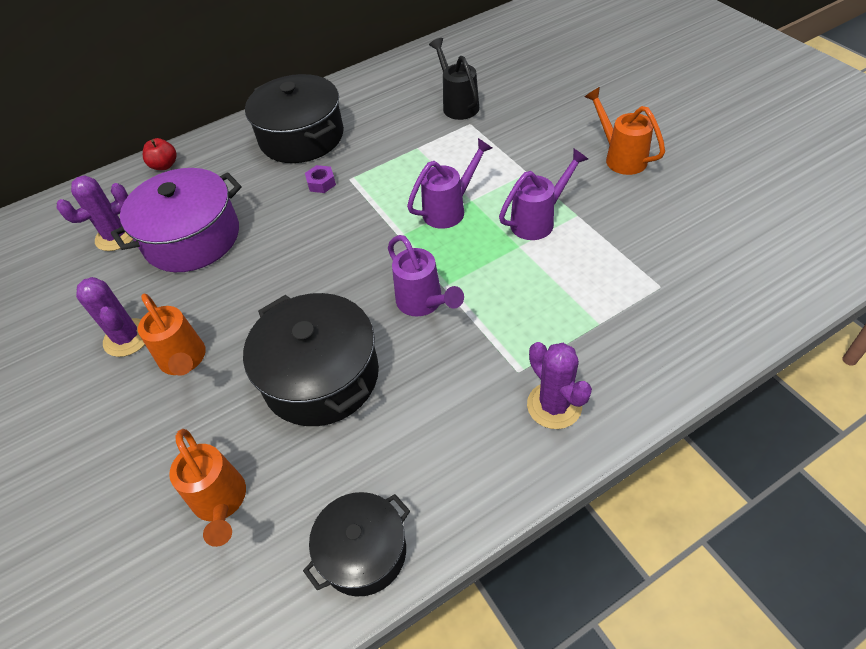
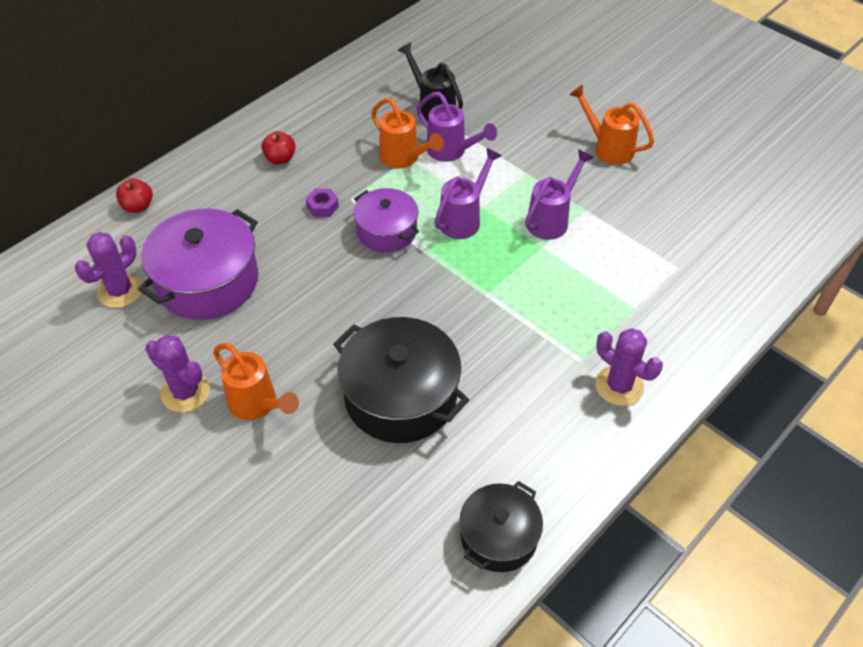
camera: 20 degrees left, 0 degrees up
(221, 503) = (353, 524): orange watering can -> orange watering can (404, 159)
(301, 137) = (280, 159): black pot -> red apple
(371, 212) = (386, 231): none -> purple pot
(424, 303) = (472, 314): purple watering can -> purple watering can (451, 151)

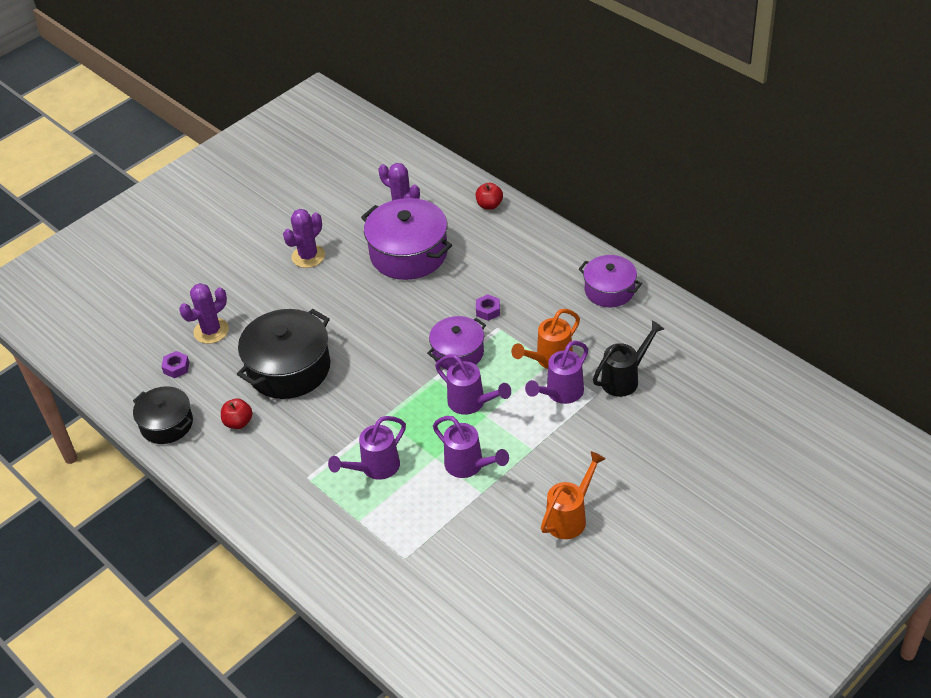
camera: 95 degrees right, 5 degrees down
(258, 405) = (292, 293): orange watering can -> none
(280, 159) = (547, 279): red apple -> red apple (238, 422)
(306, 113) = (609, 290): none -> purple pot
(390, 540) = (176, 368): none -> purple nut
(560, 298) = (375, 468): none -> purple watering can
(619, 386) = (280, 502): purple cactus -> purple cactus (211, 331)

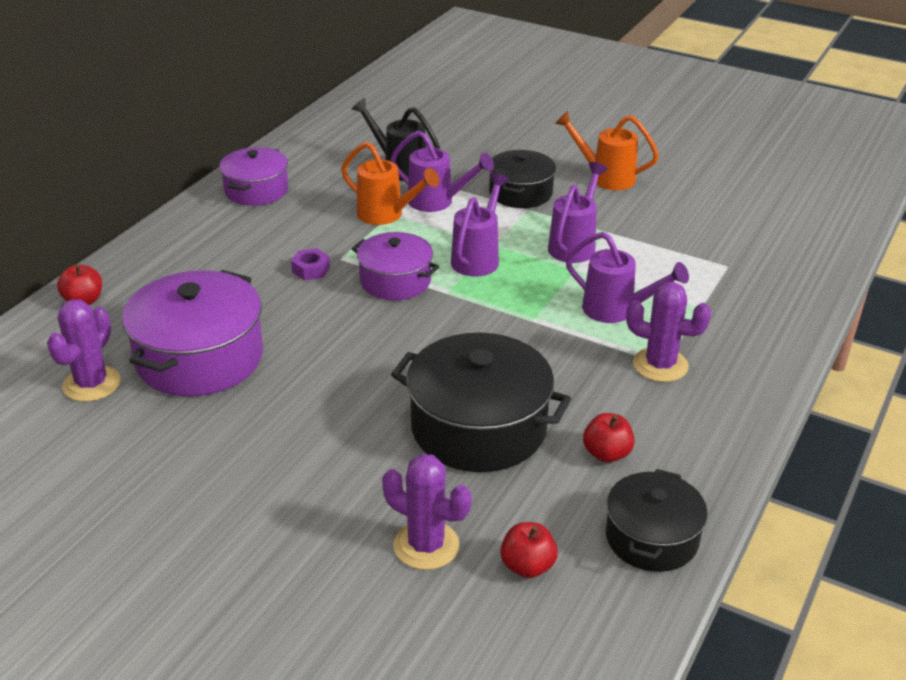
camera: 110 degrees left, 10 degrees down
(176, 368) = (527, 566): purple nut -> red apple
(308, 256) = (215, 468): purple cactus -> purple cactus (660, 365)
(560, 450) = (520, 193): none -> black pot

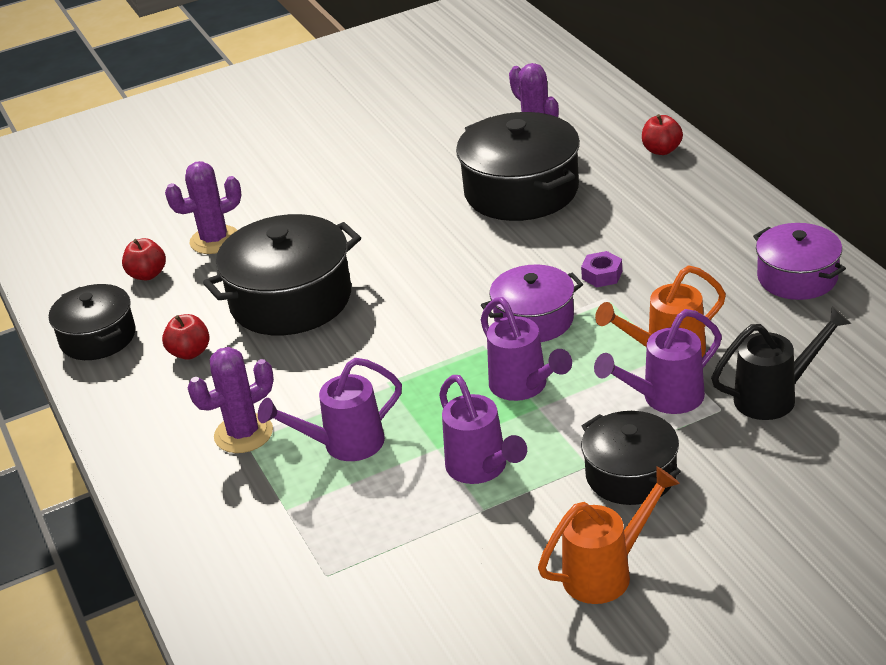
camera: 130 degrees right, 0 degrees up
(199, 358) = (521, 191): purple pot -> black pot

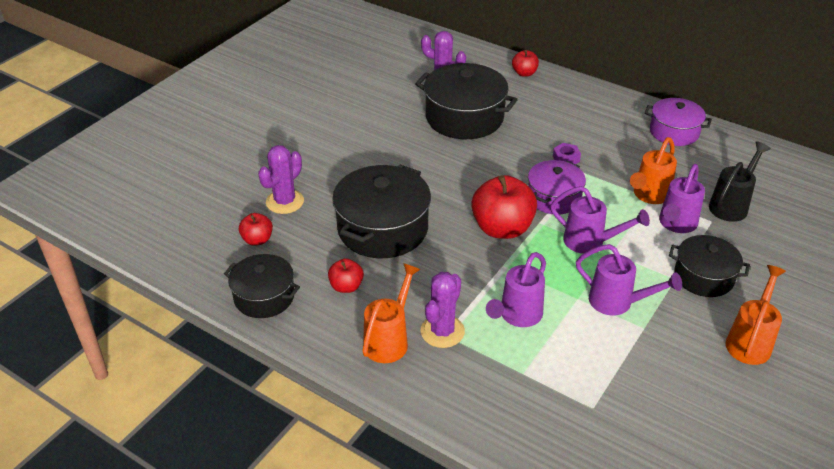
camera: 35 degrees left, 5 degrees up
(179, 424) = (389, 339): none -> orange watering can
(430, 339) = (502, 228): none -> red apple

